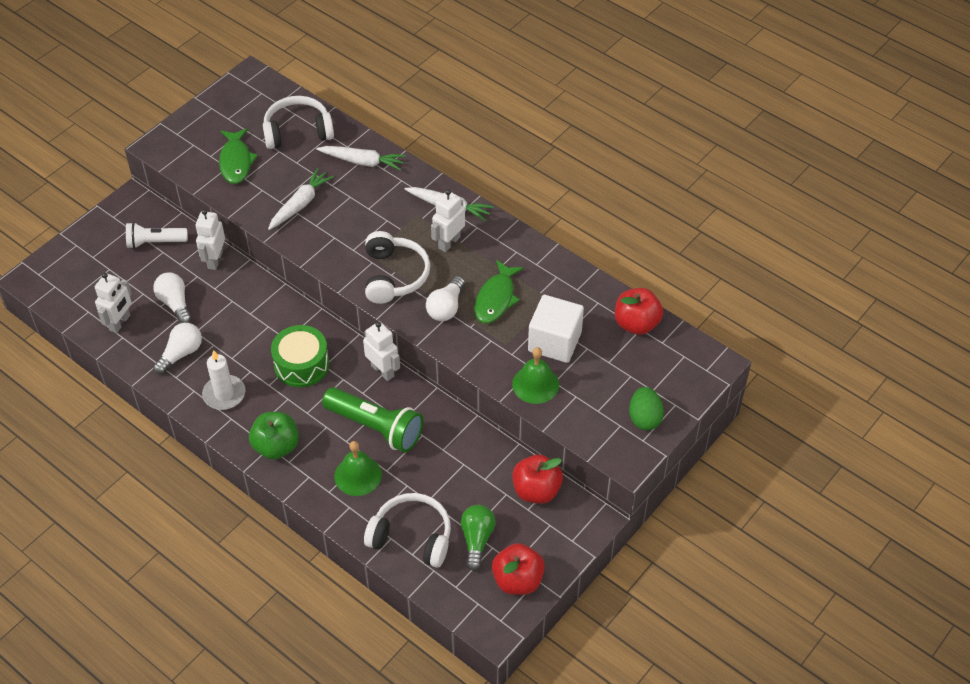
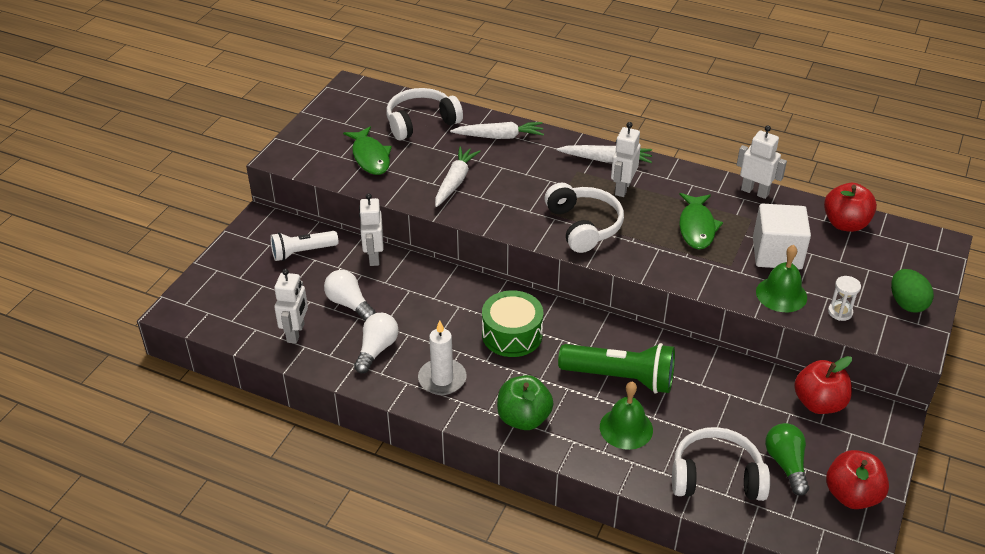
camera: 15 degrees left, 10 degrees down
(383, 371) = (599, 324): white robot -> white robot (755, 192)
(446, 307) = (652, 244): white light bulb -> none
(578, 413) = (840, 312): none -> white hourglass

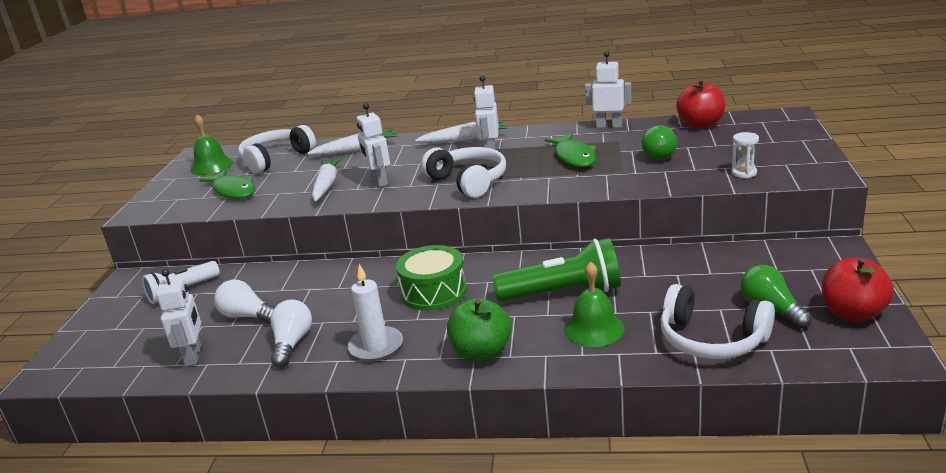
camera: 15 degrees left, 15 degrees down
(374, 257) = (261, 274): white robot -> white robot (379, 181)
(716, 477) = (711, 339): white headphones -> white headphones turned 135 degrees counterclockwise
(777, 253) = (657, 154): white cube -> green light bulb
(781, 294) = (682, 176): green bell -> green bell (211, 166)
(818, 403) = (764, 257): red apple -> none
(906, 303) = (795, 153): green egg -> none

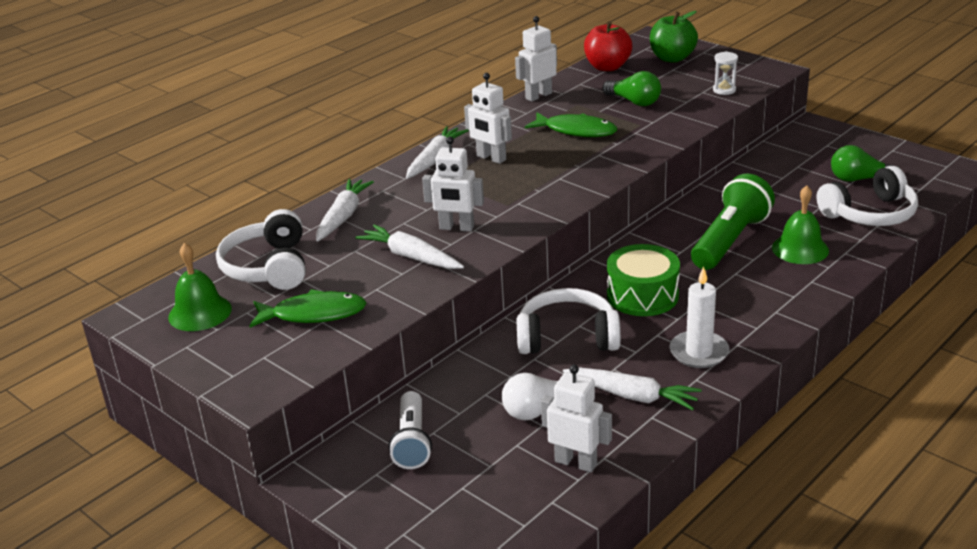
camera: 55 degrees left, 5 degrees up
(292, 343) = (633, 396): white light bulb -> white carrot
(468, 181) = (541, 188): white headphones -> white headphones (567, 337)
(481, 353) = (774, 306): green apple -> green apple (672, 58)
(852, 313) = (897, 158): red apple -> none

